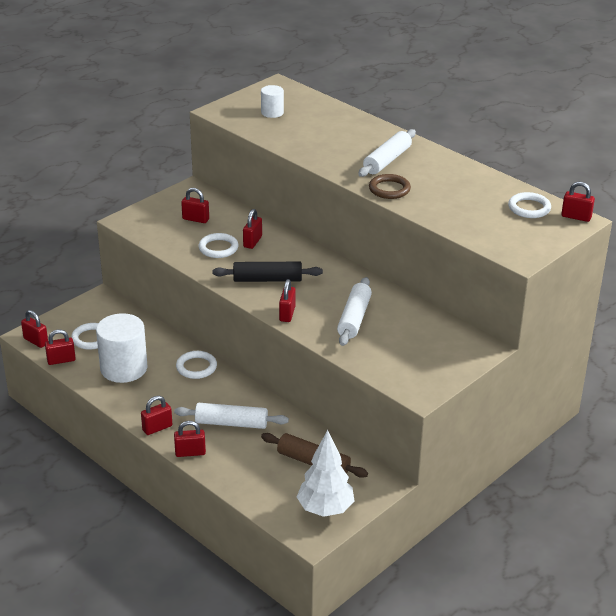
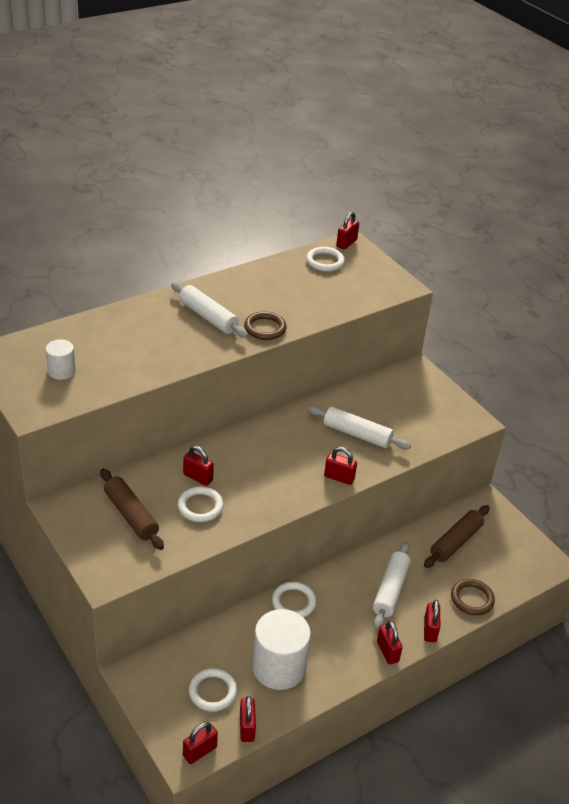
camera: 80 degrees left, 5 degrees up
(195, 219) = (131, 515): red padlock -> brown rolling pin
(239, 479) = (472, 599): none -> brown ring
(267, 279) = (274, 480): black rolling pin -> none
(325, 509) = (517, 547): white tree -> none

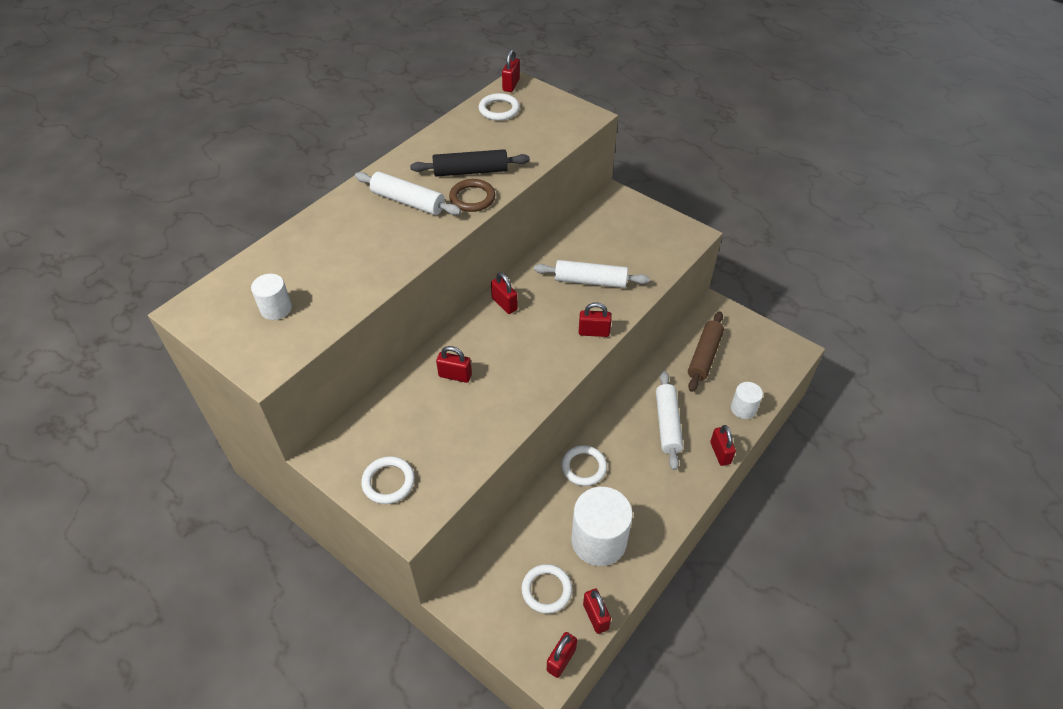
camera: 15 degrees left, 10 degrees up
(131, 515) = (404, 440): brown rolling pin -> none
(200, 506) = (471, 407): white ring -> white ring (388, 482)
(274, 306) = (470, 171): none -> black rolling pin
(387, 651) = (692, 488): red padlock -> red padlock (504, 304)
(472, 599) = (743, 408): brown ring -> white cylinder

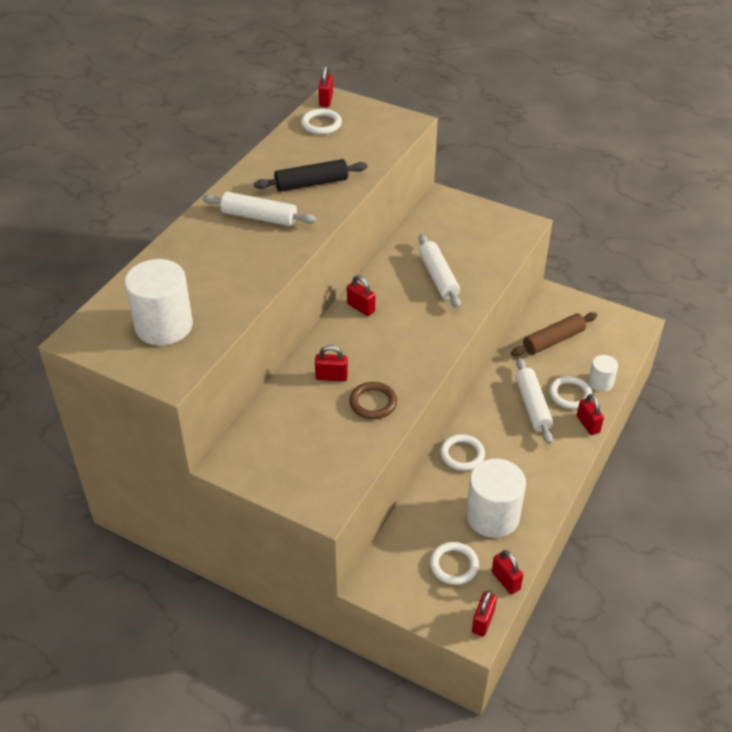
camera: 10 degrees left, 5 degrees down
(276, 308) = (164, 326): white cylinder -> white cylinder, size x1.91
(388, 482) = (295, 476): white ring -> white ring (570, 394)
(472, 198) = (320, 207): brown ring -> brown ring (373, 403)
(590, 281) = (438, 277): white rolling pin -> white rolling pin turned 75 degrees clockwise
(594, 332) = (453, 322): red padlock -> none
(704, 356) = (553, 340): brown rolling pin -> brown rolling pin turned 45 degrees clockwise

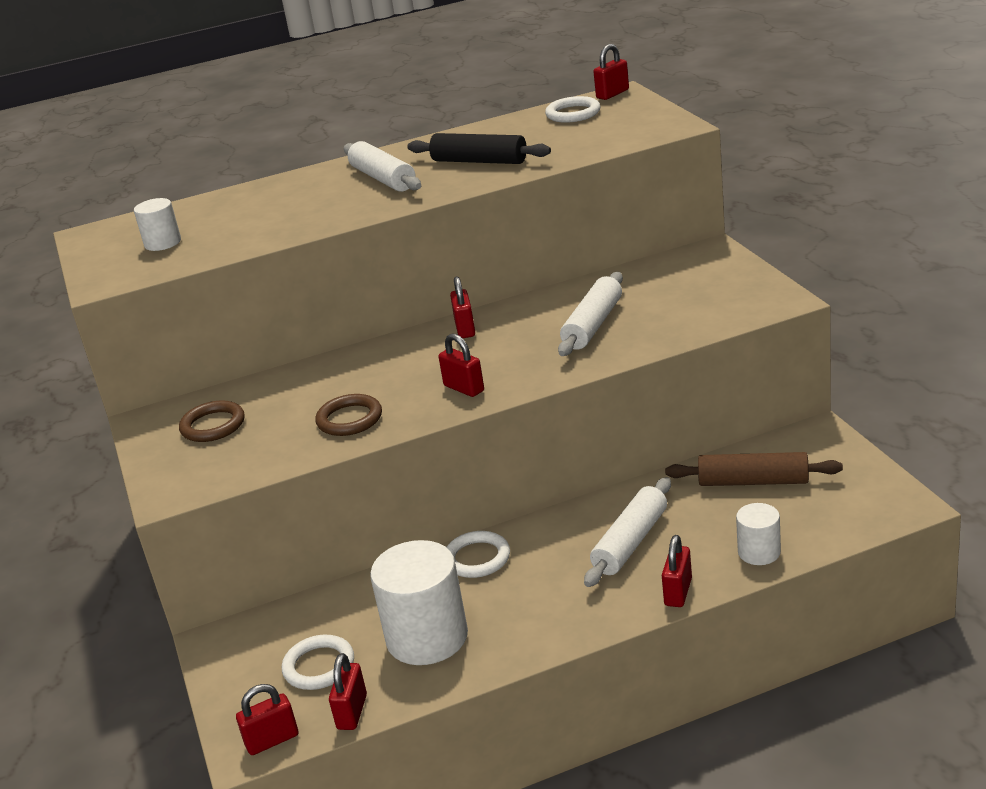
camera: 45 degrees right, 15 degrees down
(164, 326) = (163, 243): white cylinder -> white cylinder, size x0.52
(284, 446) = (213, 425): none -> brown ring
(331, 377) = (344, 381): red padlock -> red padlock (464, 388)
(570, 394) = (697, 549): white ring -> none

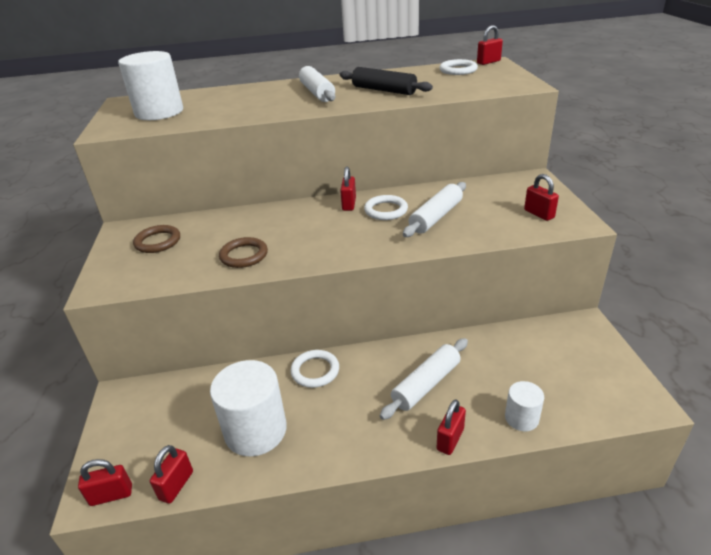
camera: 10 degrees right, 5 degrees up
(163, 243) = (159, 112): white cylinder -> white cylinder, size x1.91
(319, 666) = (173, 435): white ring -> white ring (386, 210)
(464, 388) = (330, 247): red padlock -> red padlock (539, 214)
(753, 482) = (529, 354): brown rolling pin -> none

